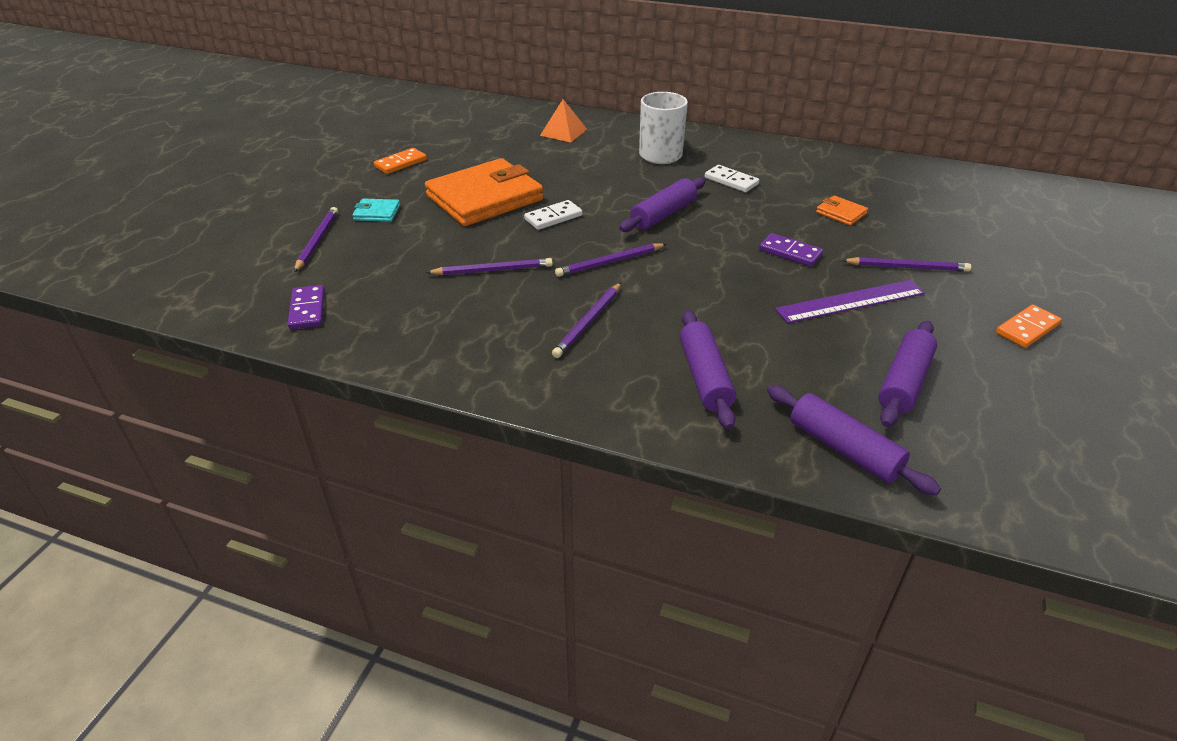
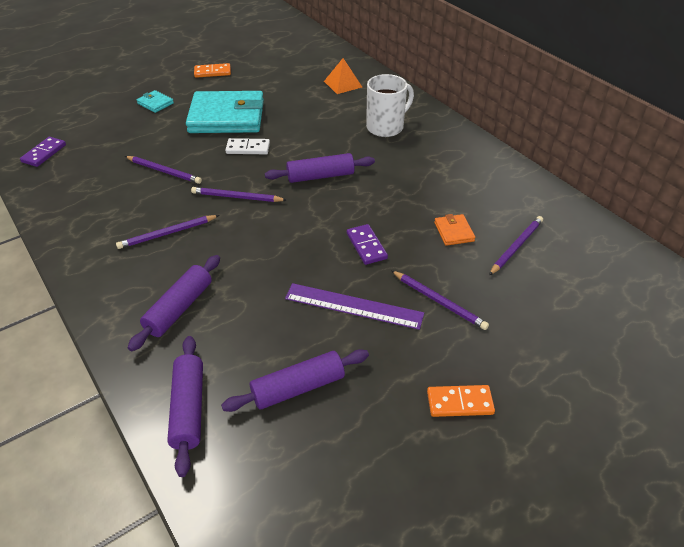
camera: 35 degrees right, 5 degrees up
(317, 241) = (103, 110): purple pencil -> purple pencil (516, 246)
(485, 198) = (227, 117): orange wallet -> turquoise wallet
(731, 181) = (407, 169): white domino -> none

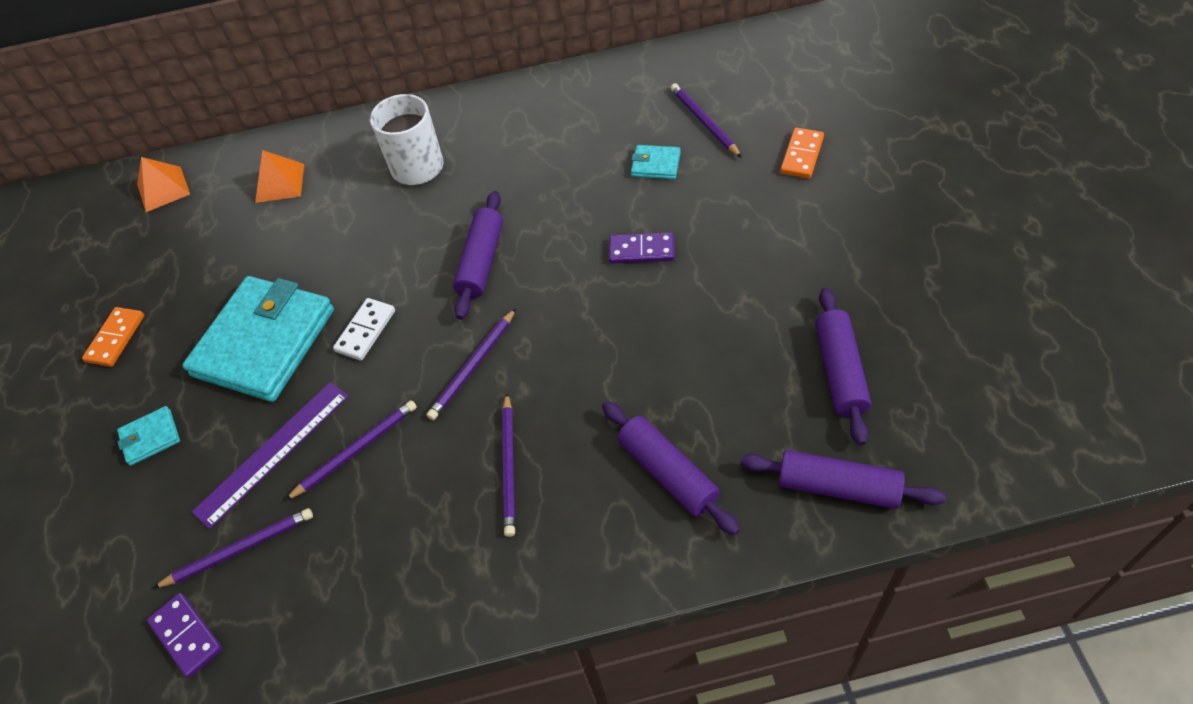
camera: 60 degrees left, 10 degrees up
(317, 50) = (163, 189): none -> orange pyramid
(353, 306) = (736, 289): purple ruler -> purple ruler (273, 452)
(439, 301) = (759, 212): purple pencil -> purple pencil (240, 549)
(453, 232) = (655, 164): orange wallet -> turquoise wallet
(459, 402) = (900, 239): orange domino -> orange domino (801, 155)

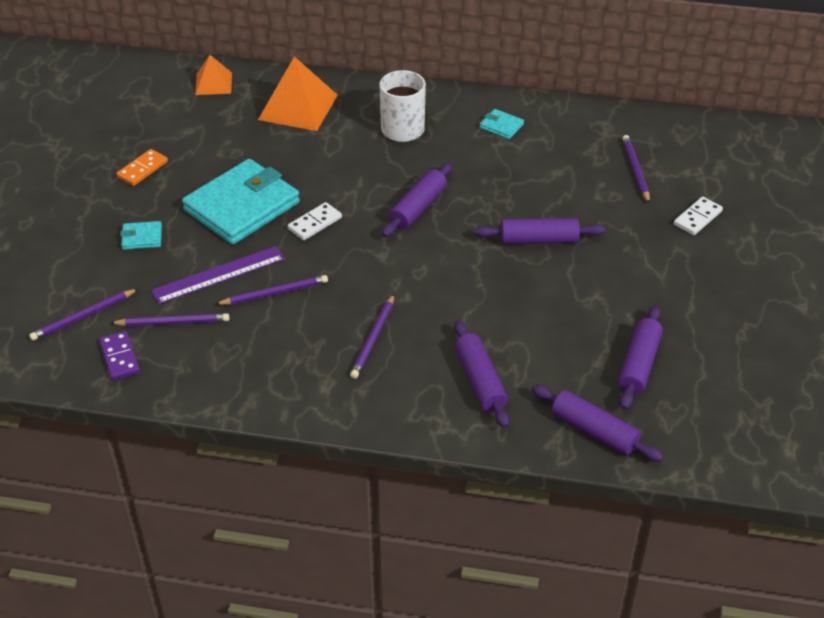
camera: 15 degrees right, 10 degrees down
(279, 183) = (298, 107): orange pyramid -> orange pyramid, size x1.71
(473, 367) = (379, 271): purple pencil -> purple pencil (83, 317)
(641, 250) = (538, 240): purple domino -> purple rolling pin
(655, 164) = (581, 187): turquoise wallet -> turquoise wallet (501, 126)
(801, 155) = (697, 218): orange domino -> white domino

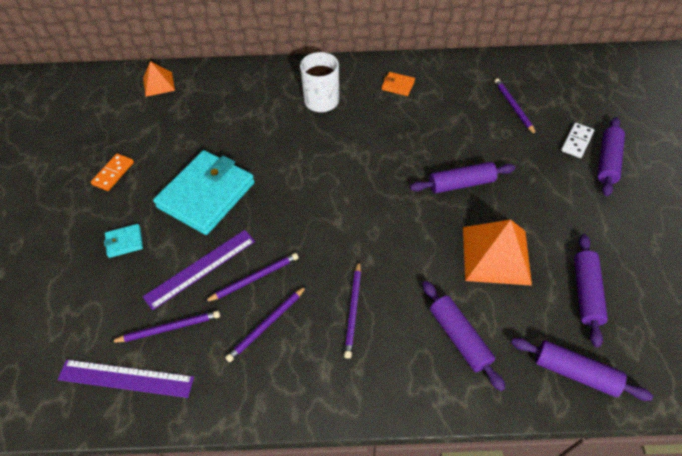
camera: 10 degrees left, 10 degrees up
(83, 317) = (84, 338): purple pencil -> purple pencil (267, 325)
(119, 357) = (126, 378): purple domino -> purple ruler
(298, 107) = (232, 94): orange pyramid -> orange pyramid (496, 255)
(315, 223) = (272, 201): white domino -> none
(418, 208) = (354, 170): purple rolling pin -> purple rolling pin (607, 161)
(501, 126) = (398, 85): turquoise wallet -> orange wallet

